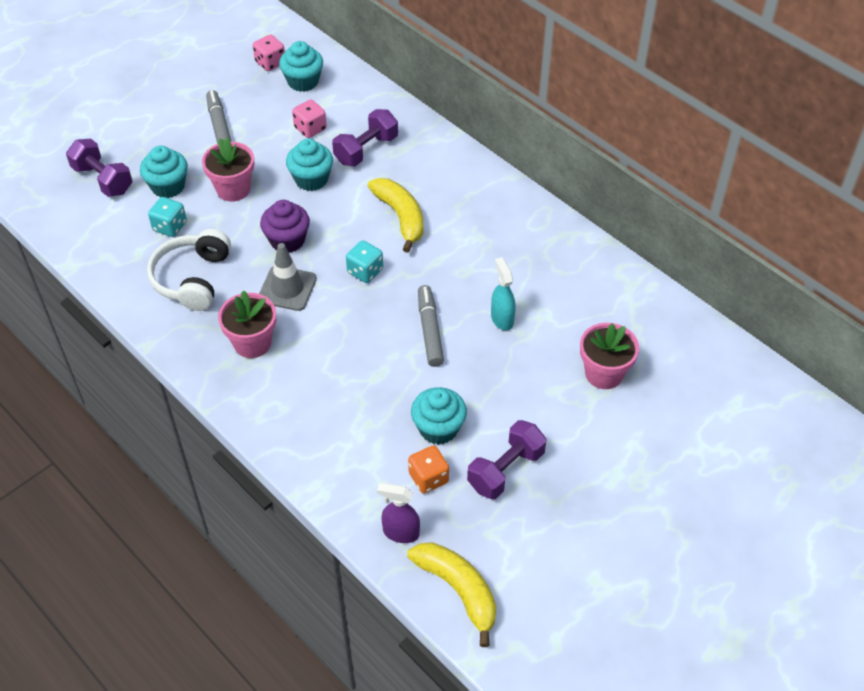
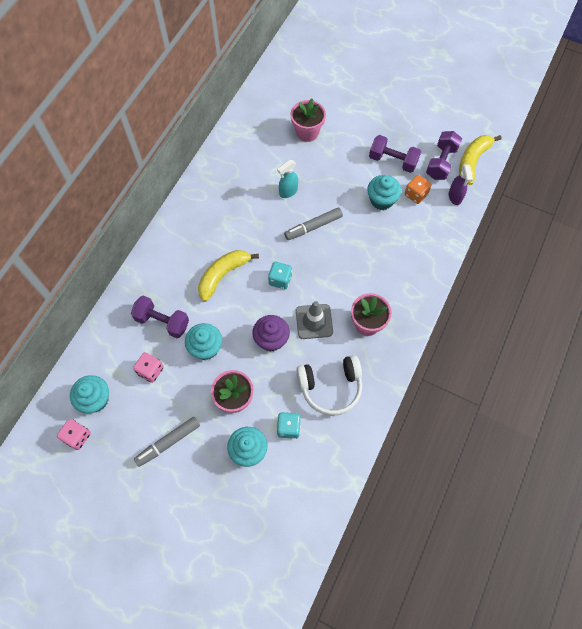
camera: 110 degrees left, 15 degrees up
(103, 180) = (259, 507): purple dumbbell -> purple dumbbell (441, 162)

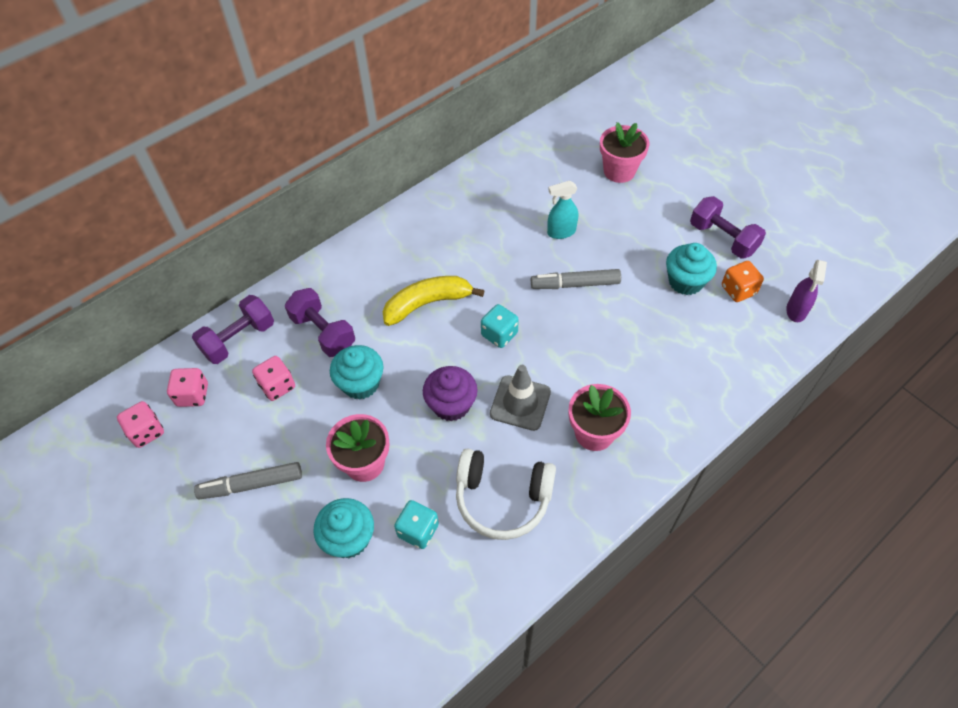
camera: 25 degrees right, 10 degrees down
(95, 399) = (193, 395): turquoise cupcake -> pink dice
(441, 162) = (793, 261): purple dumbbell -> purple dumbbell (239, 339)
(472, 161) = (841, 274): yellow banana -> none

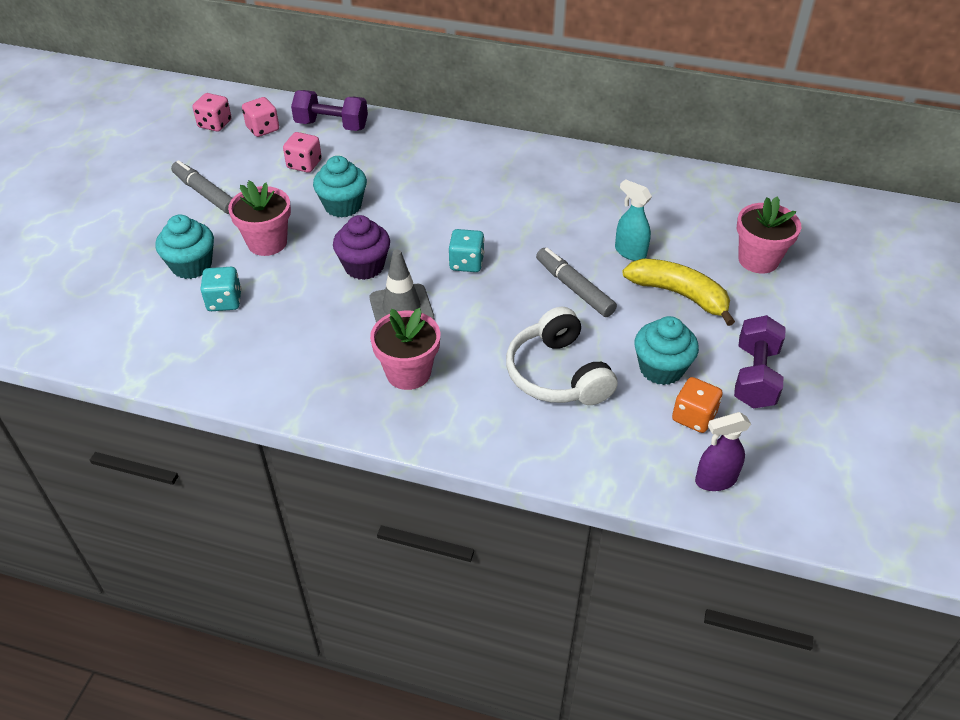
camera: 55 degrees right, 10 degrees down
(323, 332) = (376, 163): purple dumbbell -> none
(427, 303) = (460, 205): yellow banana -> yellow banana (679, 294)
(502, 498) = (291, 339): white headphones -> white headphones (557, 374)

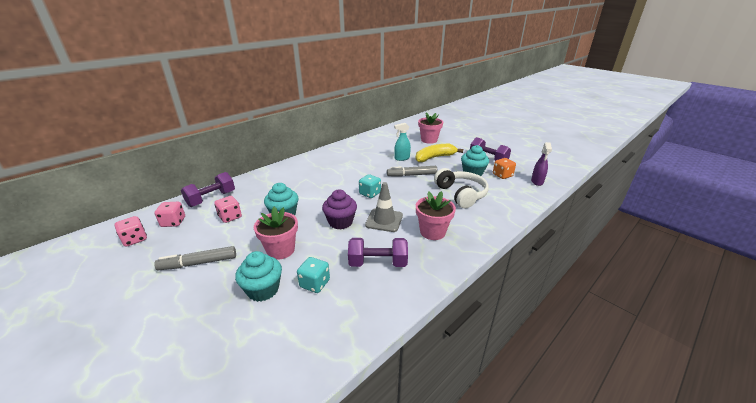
camera: 60 degrees left, 15 degrees down
(296, 341) = (378, 263): none -> purple dumbbell
(557, 374) = (461, 194): white headphones -> white headphones turned 120 degrees counterclockwise

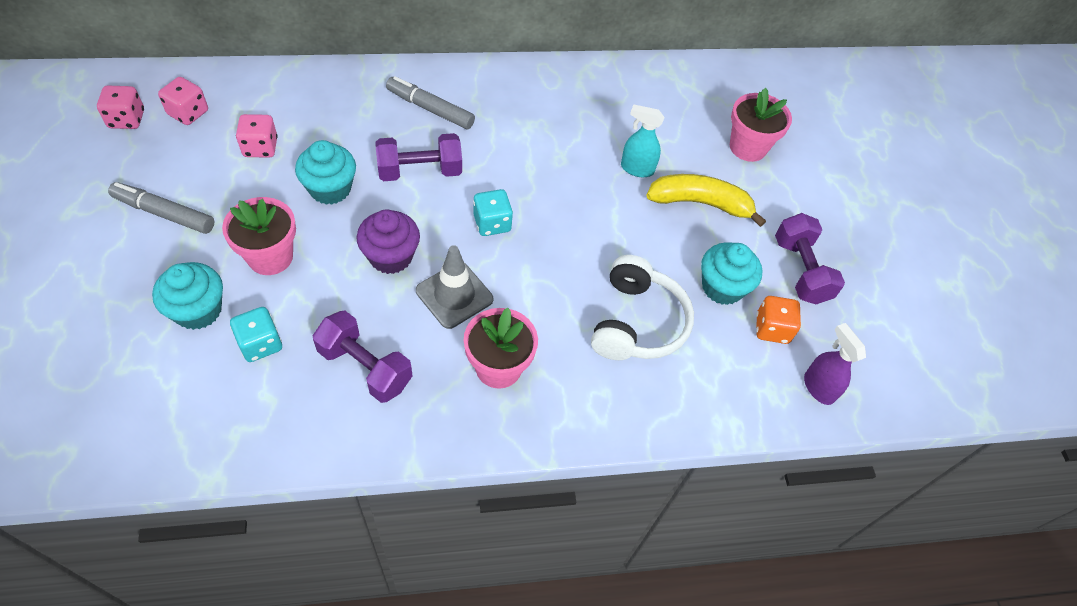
camera: 30 degrees right, 25 degrees up
(211, 199) = (266, 91): purple dumbbell -> purple dumbbell (420, 171)
(412, 175) = (606, 223): grey marker -> grey marker (430, 109)
(537, 182) = (818, 387): purple spray bottle -> purple spray bottle turned 105 degrees clockwise

